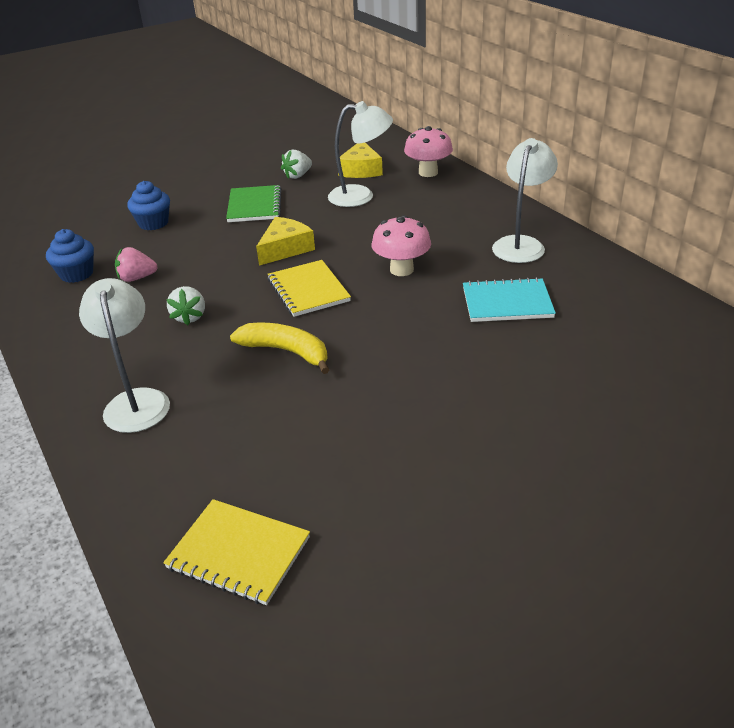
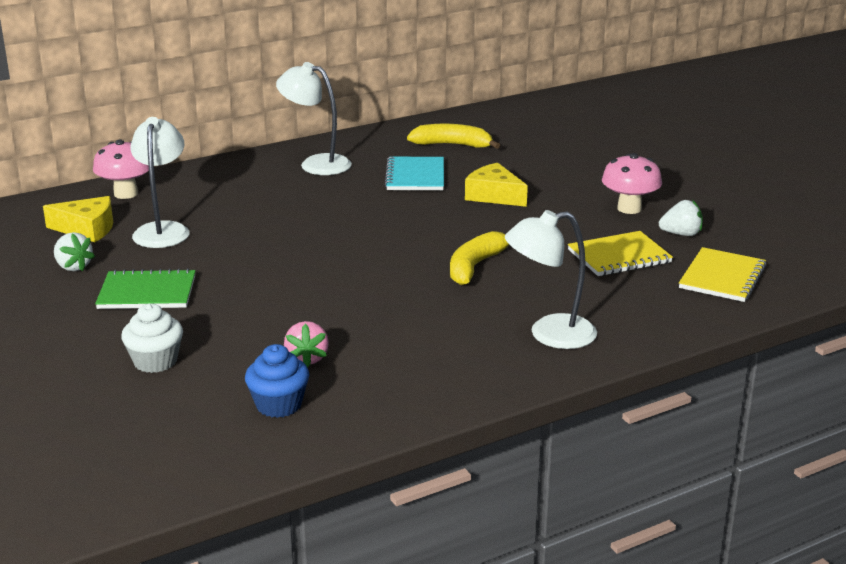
camera: 90 degrees left, 10 degrees down
(153, 223) = (155, 361): blue cupcake -> white cupcake
(189, 317) = (404, 318): white strawberry -> white strawberry (681, 234)
(285, 249) = (273, 270): yellow cheese -> yellow cheese (494, 195)
(308, 290) = (368, 257): yellow notebook -> yellow notebook (619, 256)
(401, 270) = (343, 214): pink mushroom -> pink mushroom (629, 208)
(613, 322) = (452, 145): none -> yellow banana

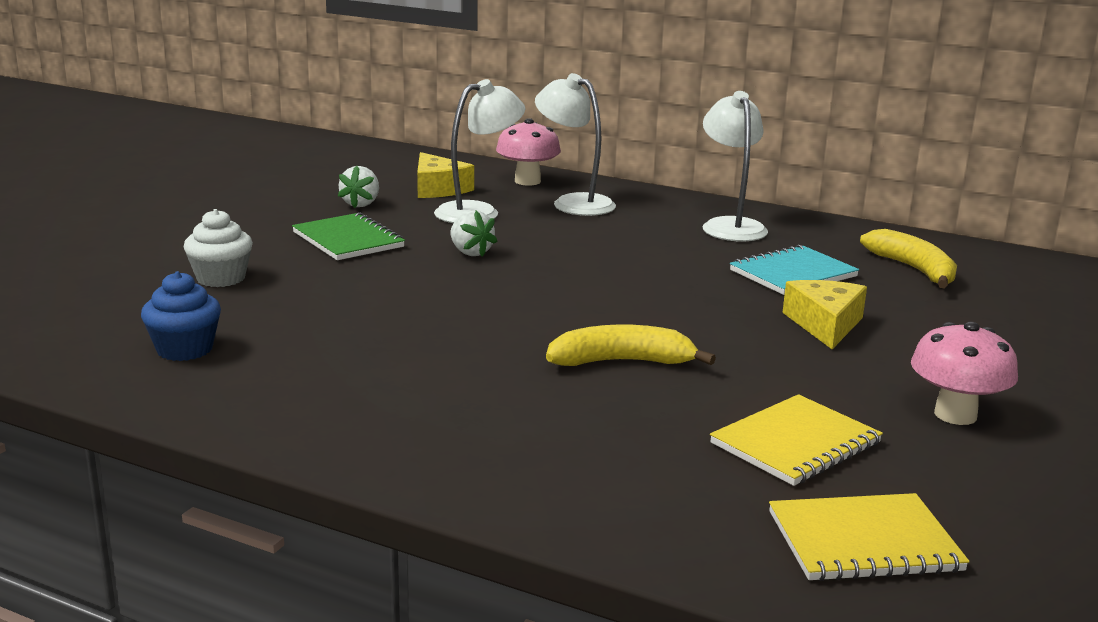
camera: 55 degrees right, 5 degrees down
(307, 358) = (293, 336): pink strawberry -> none
(549, 334) = (506, 450): white lamp -> white lamp (574, 203)
(619, 256) = (796, 443): yellow notebook -> yellow notebook turned 75 degrees counterclockwise
(681, 234) = (948, 473): white strawberry -> white strawberry (470, 252)

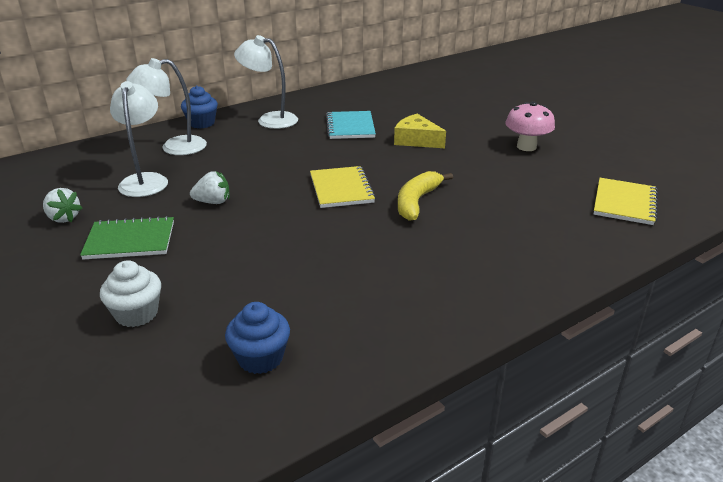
camera: 60 degrees left, 10 degrees up
(438, 189) = (79, 182): yellow cheese -> none
(527, 181) = (114, 150): pink mushroom -> none
(657, 198) = (201, 123): none -> blue cupcake
(796, 443) = (533, 188): yellow notebook -> yellow notebook (341, 189)
(914, 270) = (374, 101): yellow banana -> none

